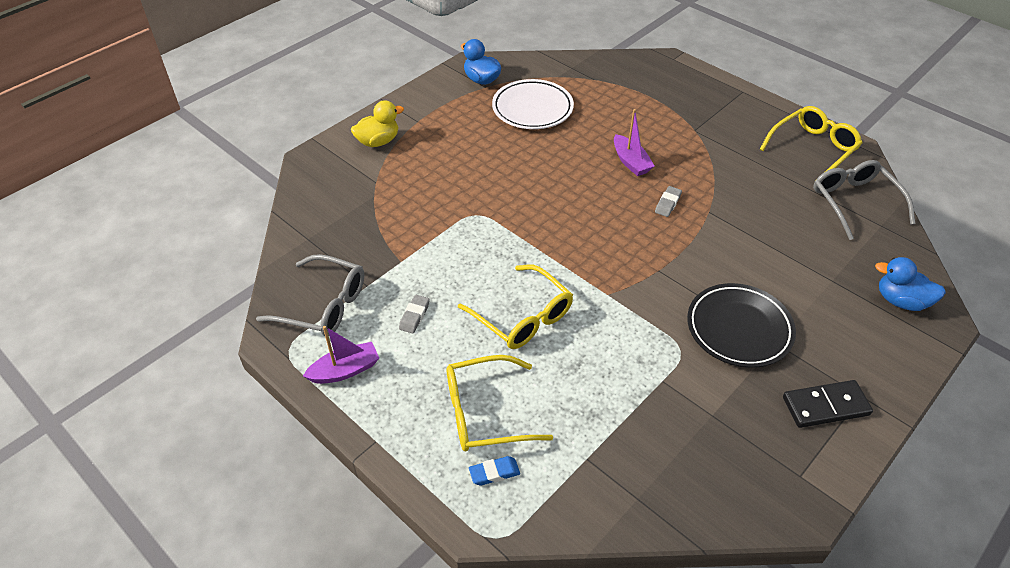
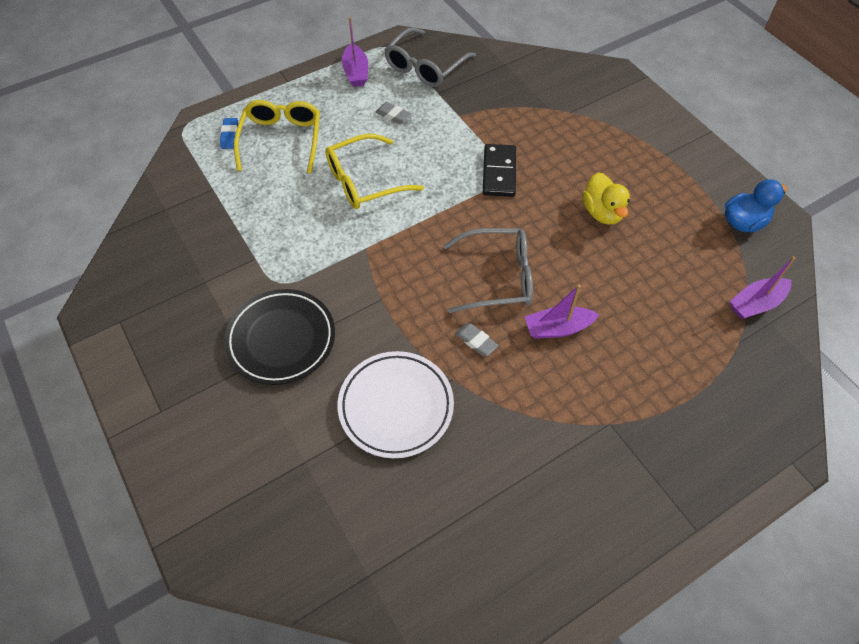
camera: 105 degrees right, 10 degrees up
(378, 141) = (633, 120): yellow duck -> yellow duck (602, 212)
(532, 109) = (677, 258): white plate -> white plate (396, 406)
(558, 73) = (755, 304): none -> purple boat
(812, 149) = (541, 567): yellow glasses -> none
(825, 406) = (166, 373): black domino -> black domino (499, 172)
(855, 202) = (418, 564): grey glasses -> grey glasses (497, 277)
(901, 301) = (246, 522): blue duck -> none

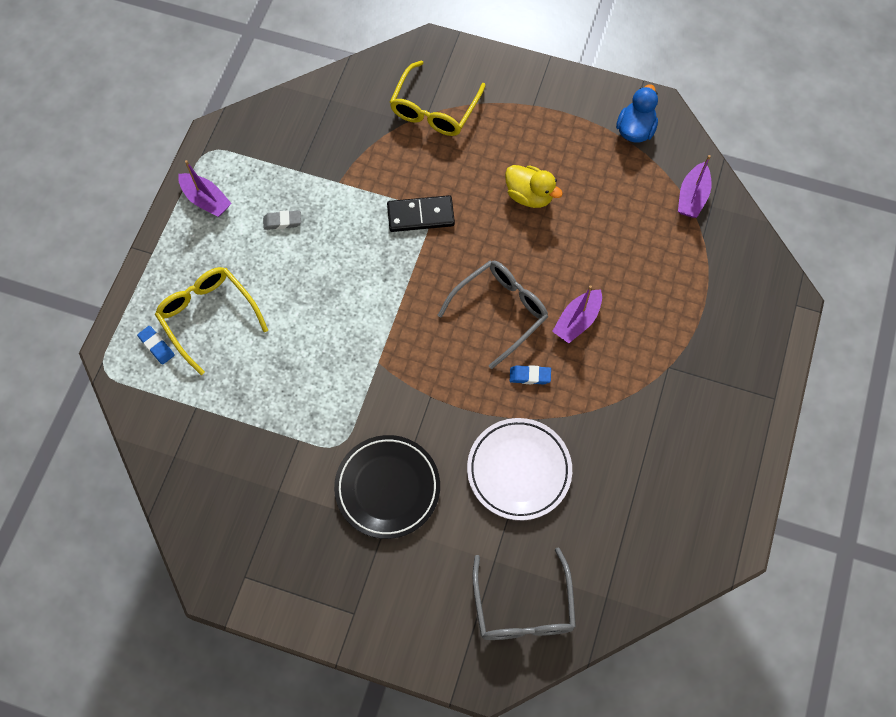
camera: 40 degrees left, 10 degrees up
(365, 181) = (319, 303): yellow glasses -> yellow glasses (434, 109)
(425, 67) = (263, 150): grey glasses -> grey glasses (523, 607)
(476, 341) = (530, 376): grey eraser -> blue eraser
(499, 172) = (420, 215): black domino -> black domino turned 60 degrees counterclockwise

